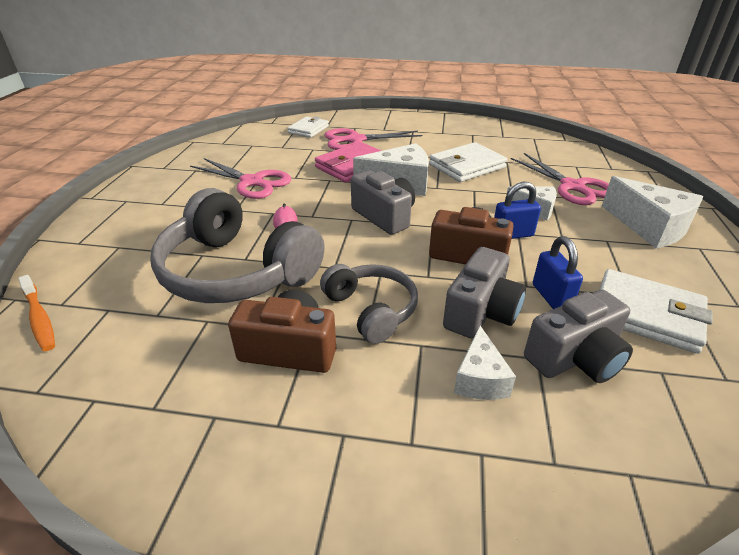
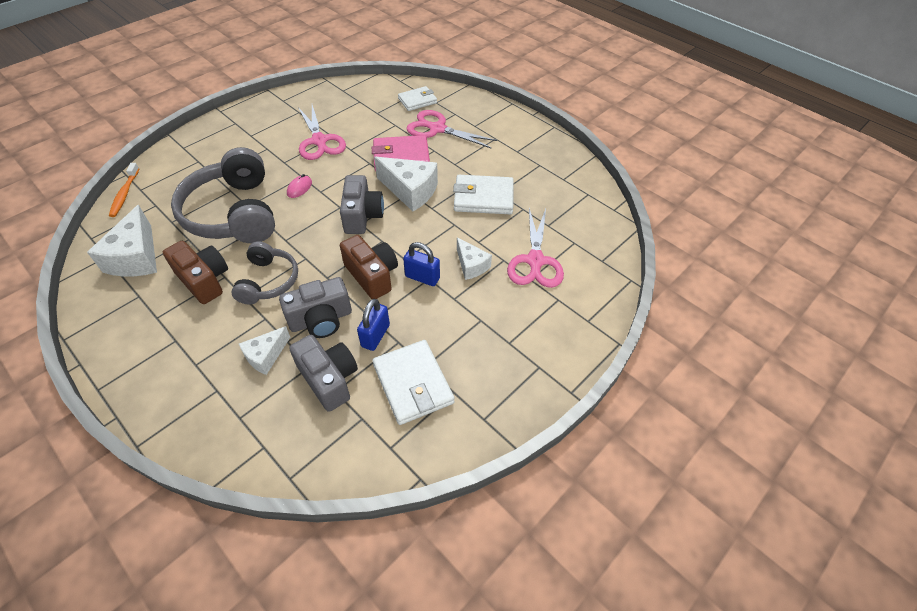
camera: 35 degrees right, 15 degrees up
(575, 358) = (329, 379): grey camera -> grey camera turned 135 degrees counterclockwise
(649, 227) = (532, 329): white cheese -> white cheese (136, 257)

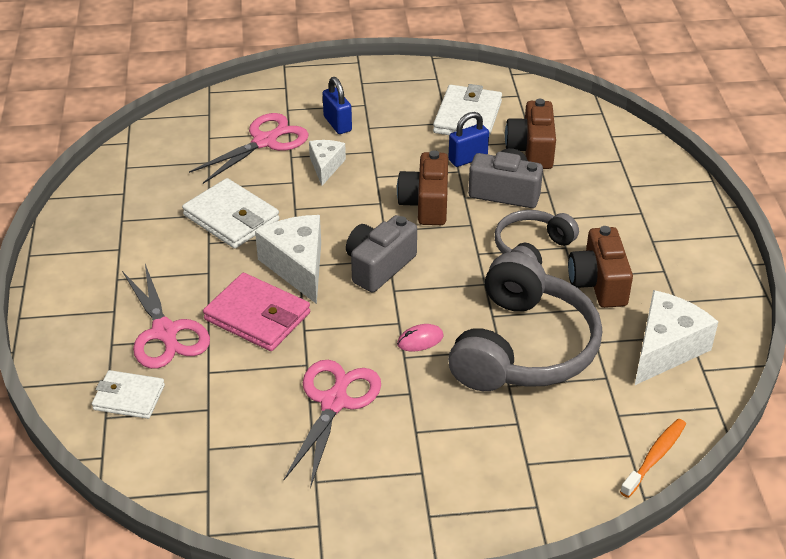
camera: 140 degrees left, 10 degrees down
(266, 356) = (574, 189): white cheese -> none
(329, 379) = (531, 150): grey camera -> brown camera
(422, 277) = (381, 179): blue padlock -> blue padlock (337, 124)

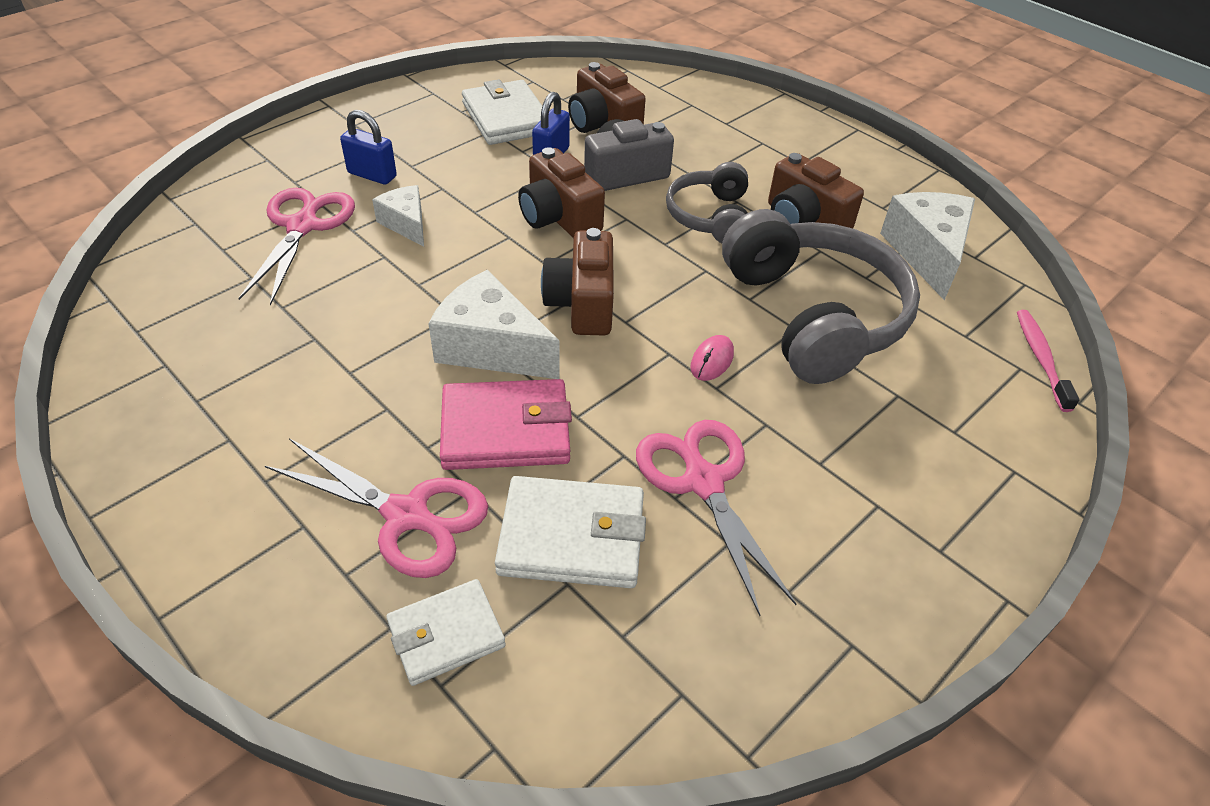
camera: 40 degrees left, 5 degrees up
(231, 218) = (349, 329): white wallet -> white wallet (572, 537)
(379, 266) = (582, 303): grey camera -> brown camera
(655, 457) = (1040, 358): orange toothbrush -> pink toothbrush

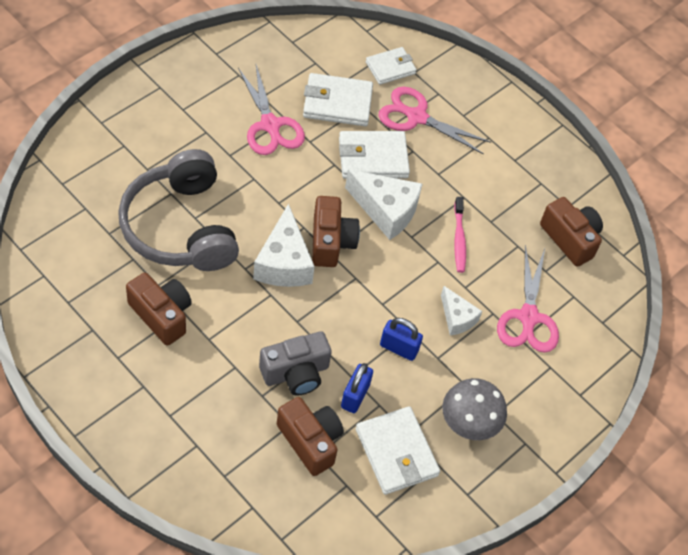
camera: 175 degrees right, 10 degrees up
(372, 175) = (494, 374): blue padlock -> blue padlock (399, 348)
(418, 137) = (468, 424): none -> grey mushroom
(505, 430) = (373, 158): pink wallet -> white wallet
(559, 217) = (347, 322): brown camera -> brown camera (570, 239)
(710, 216) = (233, 321): grey headphones -> none
(712, 360) = (253, 196): pink mouse -> none
(926, 253) = (79, 279): white cheese -> white cheese (284, 263)
(1040, 358) = (45, 189): pink toothbrush -> pink toothbrush (459, 239)

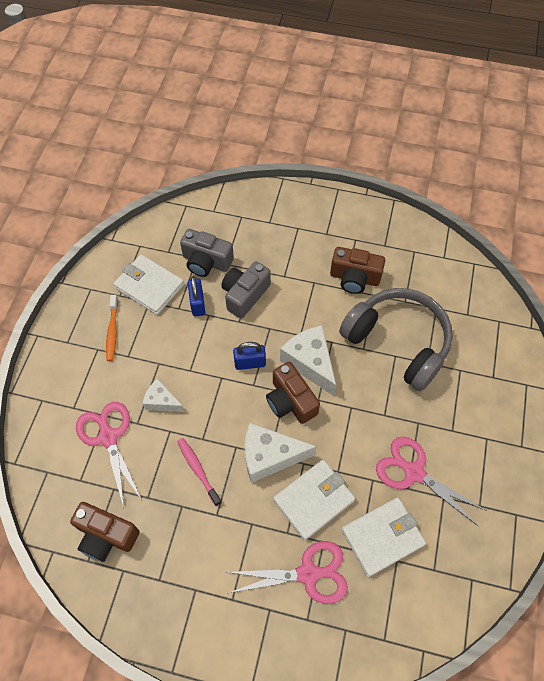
camera: 155 degrees right, 5 degrees up
(310, 441) = (206, 262): brown camera -> grey camera
(390, 68) = (369, 617): white wallet -> none
(399, 348) = (189, 353): blue padlock -> blue padlock (250, 363)
(468, 424) = (112, 331): grey mushroom -> orange toothbrush

